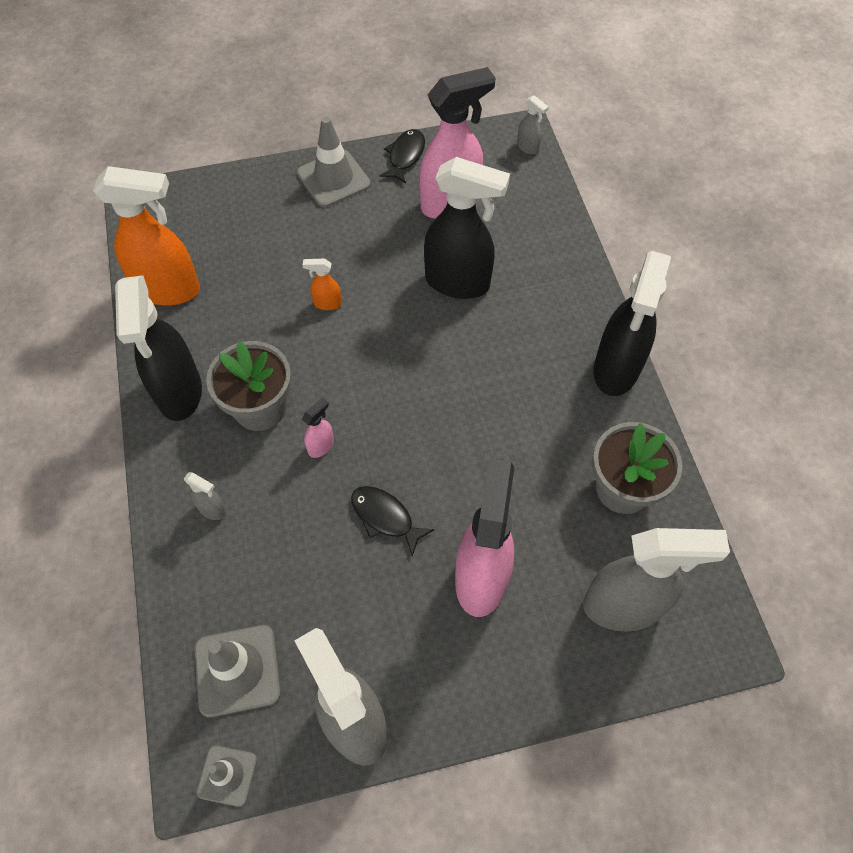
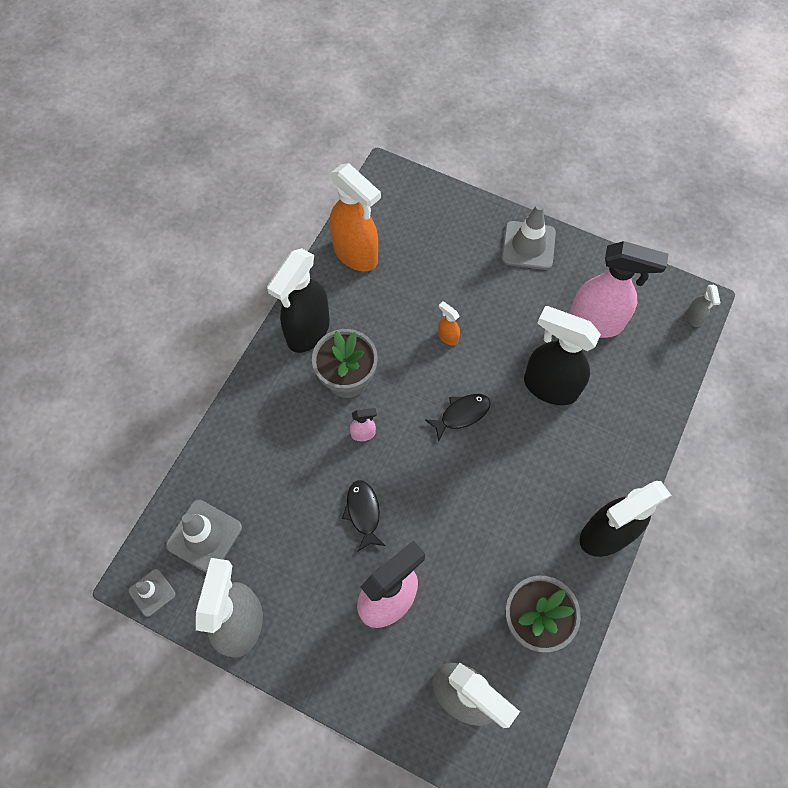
camera: 40 degrees right, 5 degrees up
(213, 509) = (268, 424): grey spray bottle -> none
(405, 156) = (594, 262): black fish -> black fish (461, 414)
(458, 283) = (549, 386): black spray bottle -> black spray bottle turned 150 degrees clockwise

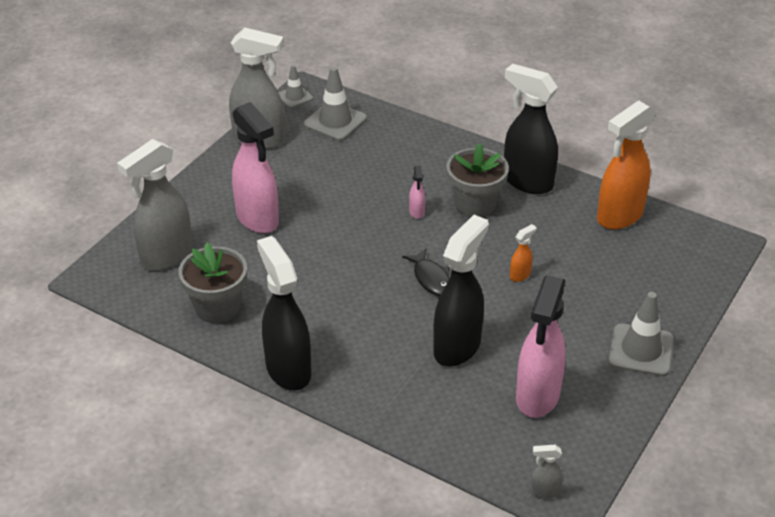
camera: 95 degrees right, 25 degrees down
(363, 513) = (340, 208): black fish -> none

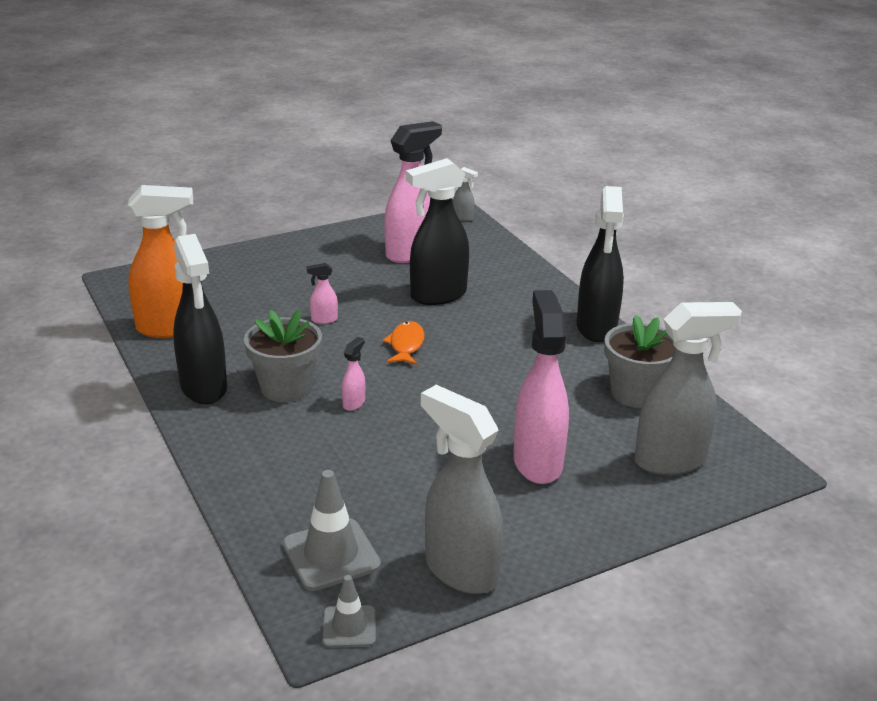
camera: 150 degrees left, 10 degrees down
(431, 278) = (406, 345): black fish -> orange fish
(520, 275) = (324, 320): orange spray bottle -> pink spray bottle
(641, 350) = (300, 250): grey traffic cone -> none

